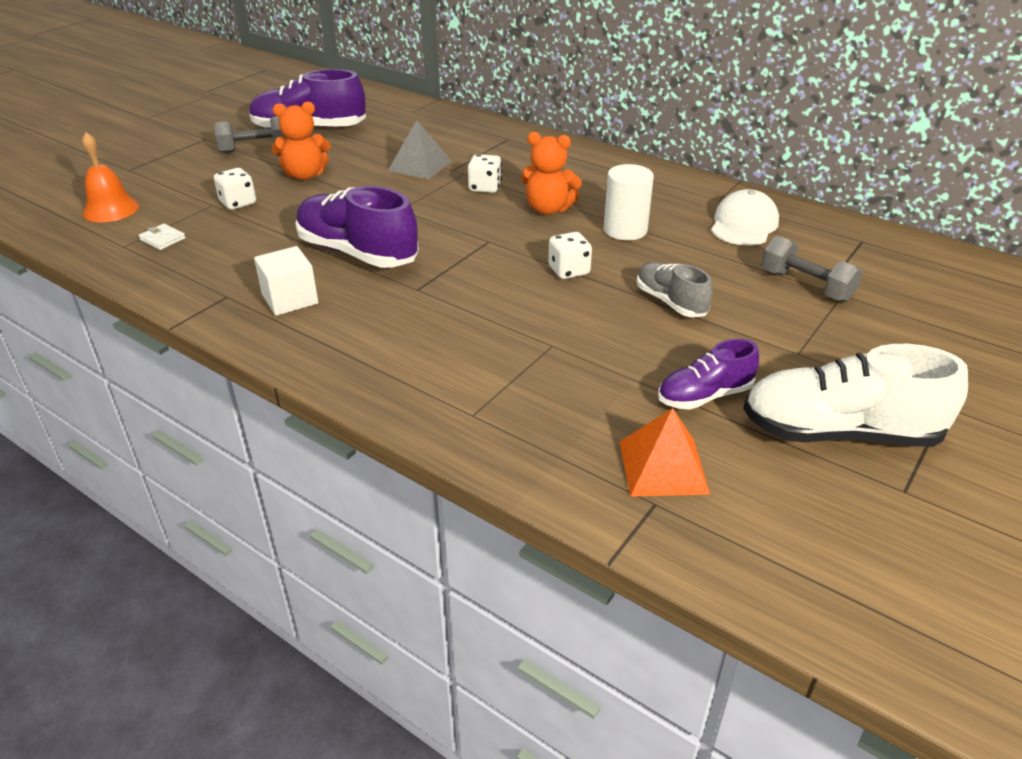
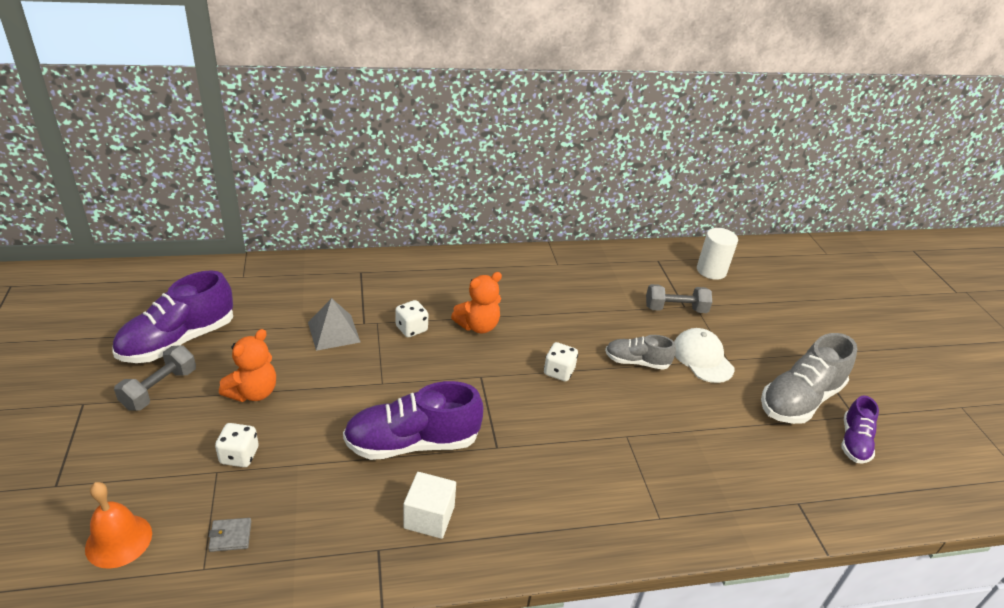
camera: 50 degrees left, 0 degrees up
(162, 239) = (230, 536): white wallet -> grey wallet
(625, 230) = (543, 318): white cylinder -> white cylinder (711, 271)
(663, 467) = (773, 478): orange pyramid -> none
(704, 396) = (731, 418): purple shoe -> purple shoe (854, 442)
(744, 224) = (594, 278): white cap -> white cap (702, 358)
(839, 433) = (799, 400): white shoe -> grey shoe

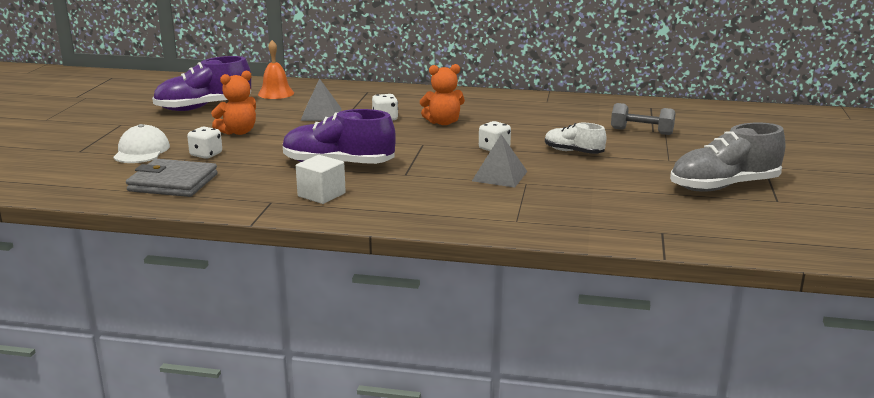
camera: 25 degrees right, 15 degrees down
(119, 540) = (101, 175): orange bell -> orange bell (276, 93)
(160, 389) = (175, 124): grey dumbbell -> none
(230, 536) = (173, 183): grey wallet -> grey wallet, size x2.40
(594, 427) = (499, 176): none -> grey pyramid
(636, 362) = (573, 152): grey shoe -> white shoe
(702, 358) = (642, 156): white cap -> white cap (141, 151)
(711, 271) = (702, 117): white cylinder -> none
(854, 442) = (760, 212): purple shoe -> none

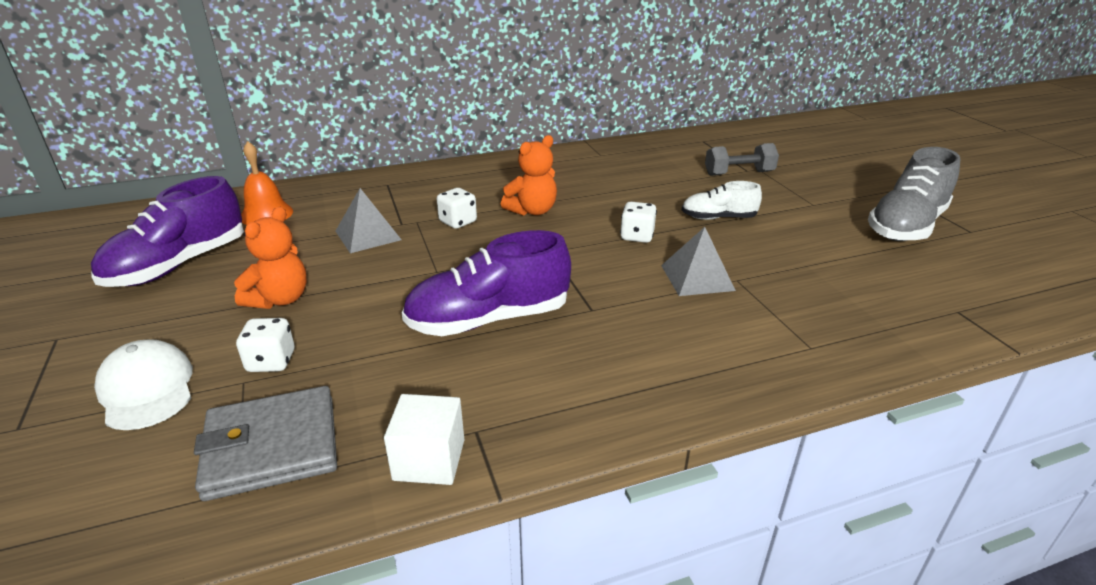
camera: 30 degrees left, 10 degrees up
(321, 195) = (532, 387): white cube -> white cube (429, 460)

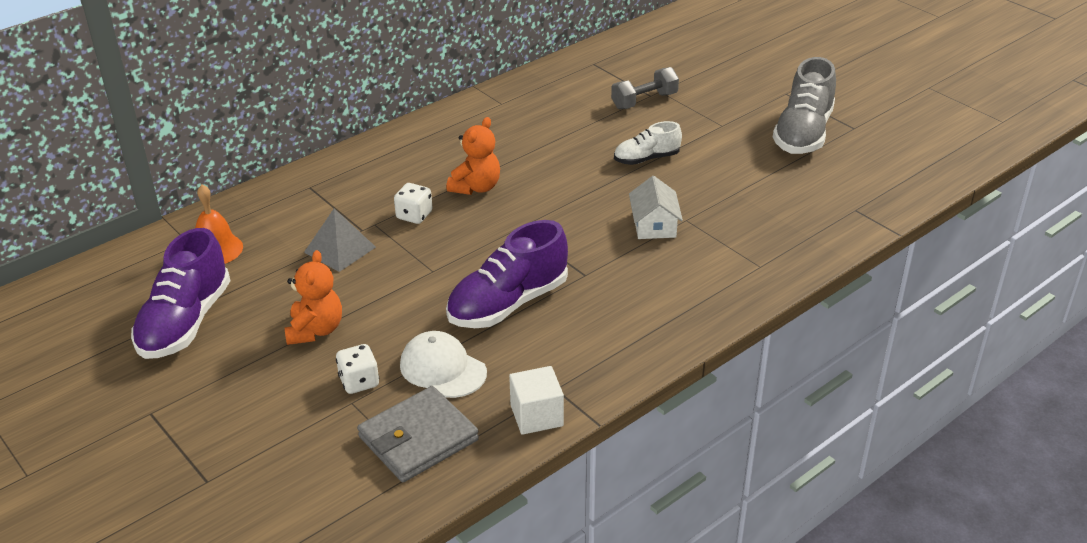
camera: 20 degrees left, 5 degrees up
(147, 389) = (279, 428): white cap -> white cap (442, 368)
(637, 236) = (585, 195): white dice -> none
(697, 277) = (654, 225): grey pyramid -> white house

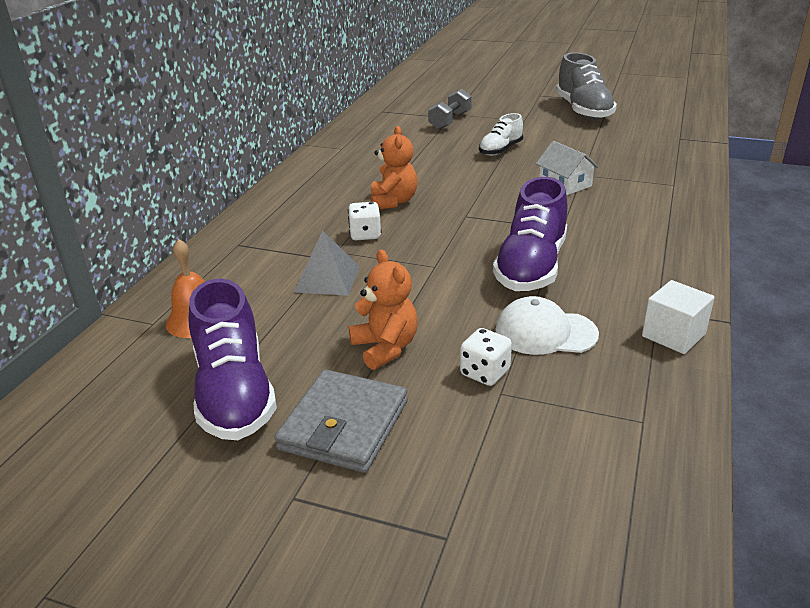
camera: 30 degrees left, 5 degrees down
(418, 438) = (604, 396): grey wallet -> grey wallet (344, 425)

